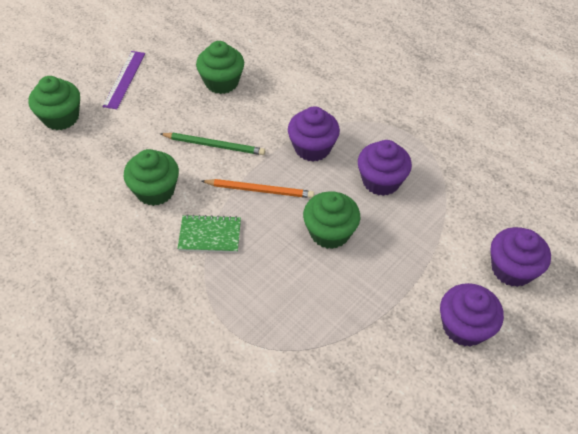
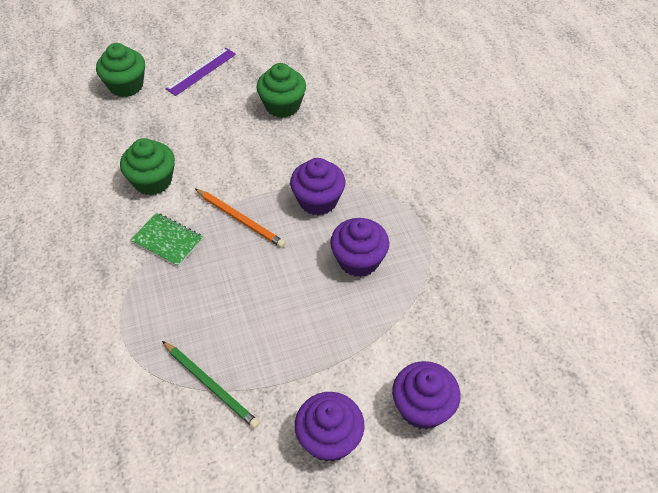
camera: 30 degrees right, 0 degrees up
(214, 145) = (232, 161): green pencil -> green pencil (211, 385)
(330, 232) = (272, 287): green cupcake -> none

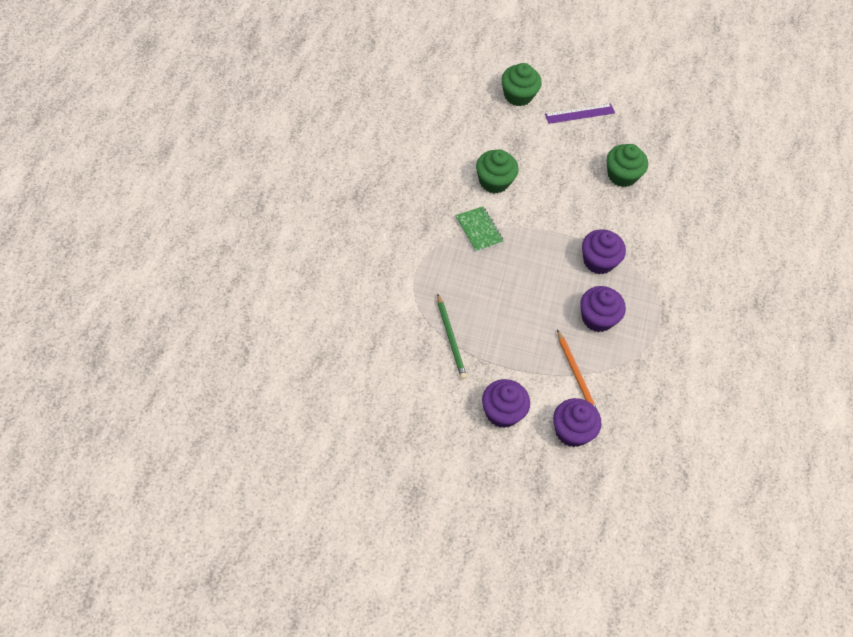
camera: 25 degrees right, 5 degrees up
(240, 219) = (536, 243): orange pencil -> orange pencil (576, 375)

